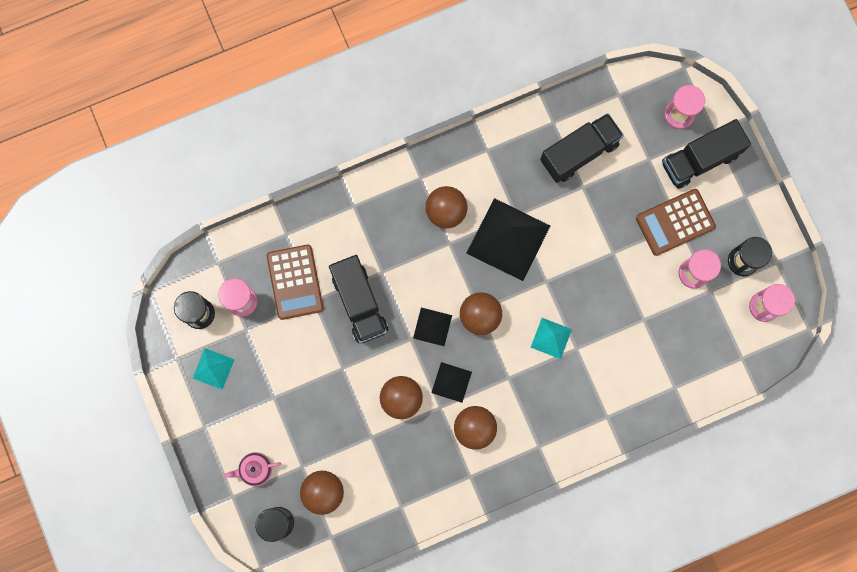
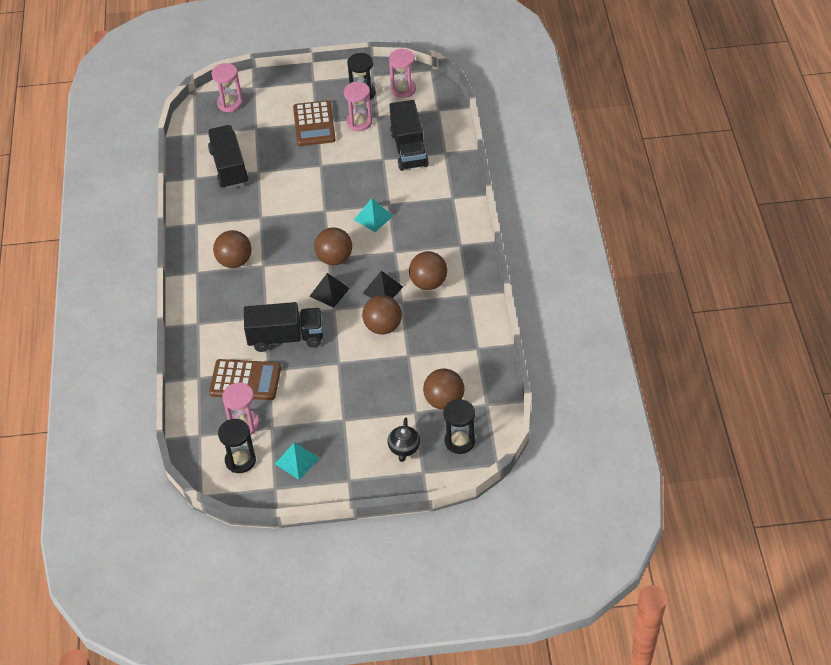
camera: 70 degrees left, 30 degrees down
(255, 469) = (404, 448): pink teapot -> black teapot
(508, 239) = (278, 226): black pyramid -> none
(700, 159) = (271, 99): black truck -> black truck (409, 149)

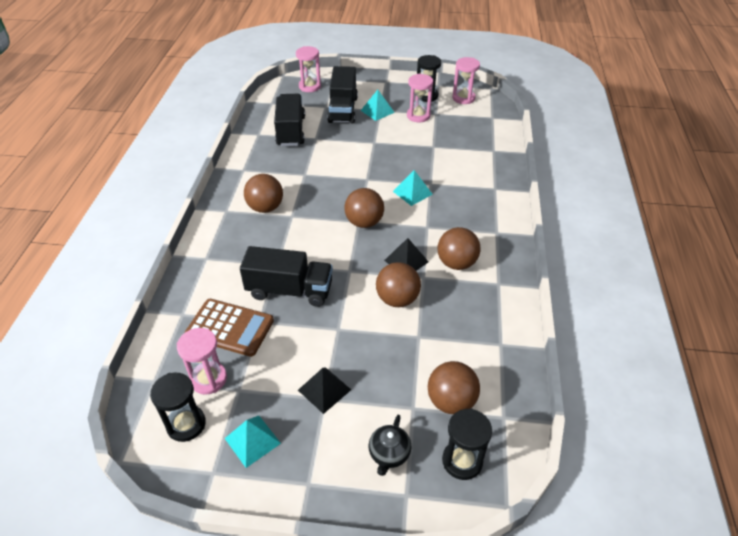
camera: 10 degrees right, 5 degrees down
(314, 124) = (377, 111): brown calculator -> turquoise pyramid
(329, 292) = (350, 253): black pyramid -> black pyramid (324, 389)
(409, 149) = (459, 142): black truck -> black truck (343, 109)

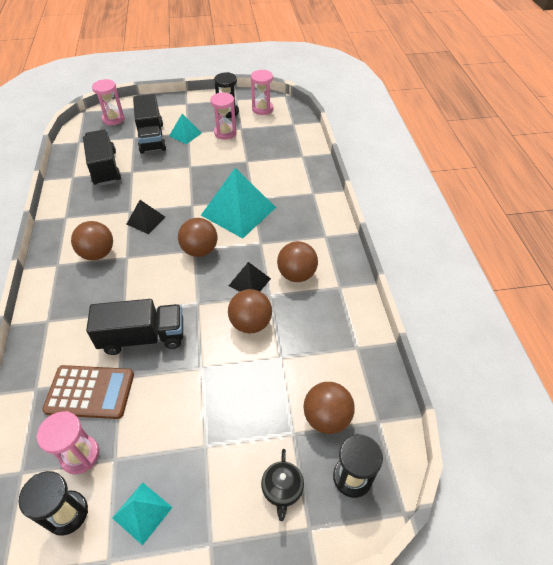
camera: 15 degrees left, 5 degrees up
(324, 389) = (203, 436): black pyramid -> black pyramid (146, 220)
(412, 192) = (238, 211): turquoise pyramid -> turquoise pyramid, size x1.97

